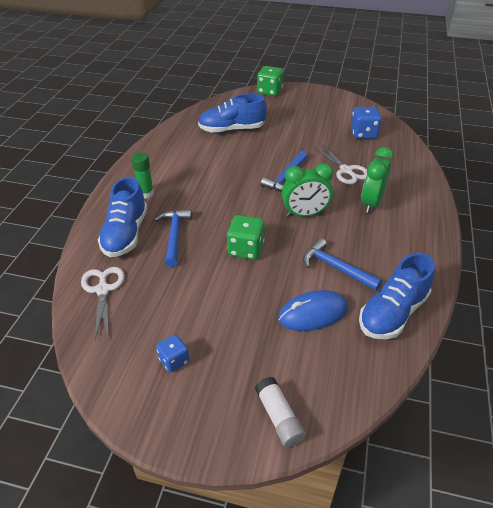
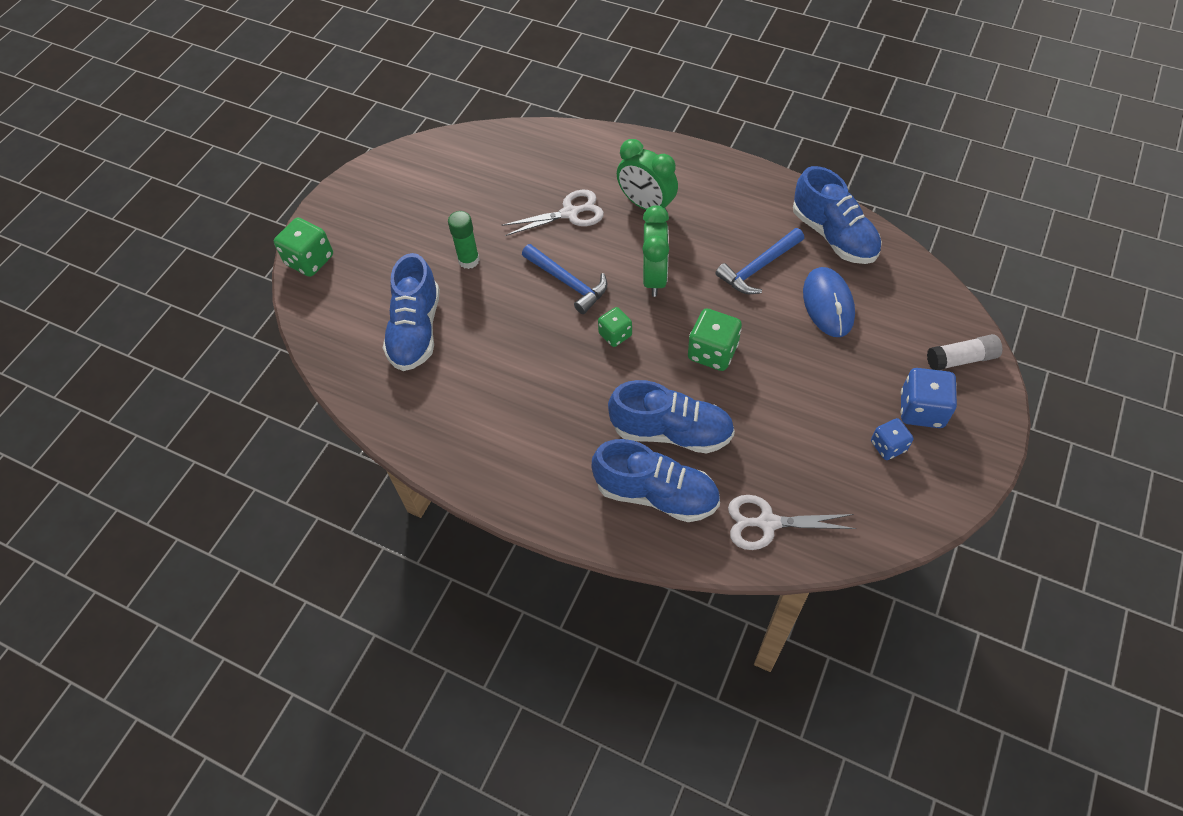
camera: 75 degrees left, 15 degrees up
(146, 193) = (563, 464): green glue stick -> green glue stick (469, 260)
(174, 236) = (671, 432): blue hammer -> blue shoe
(249, 202) = (615, 335): none -> green dice
(363, 134) = (485, 172): blue dice -> blue dice (921, 410)

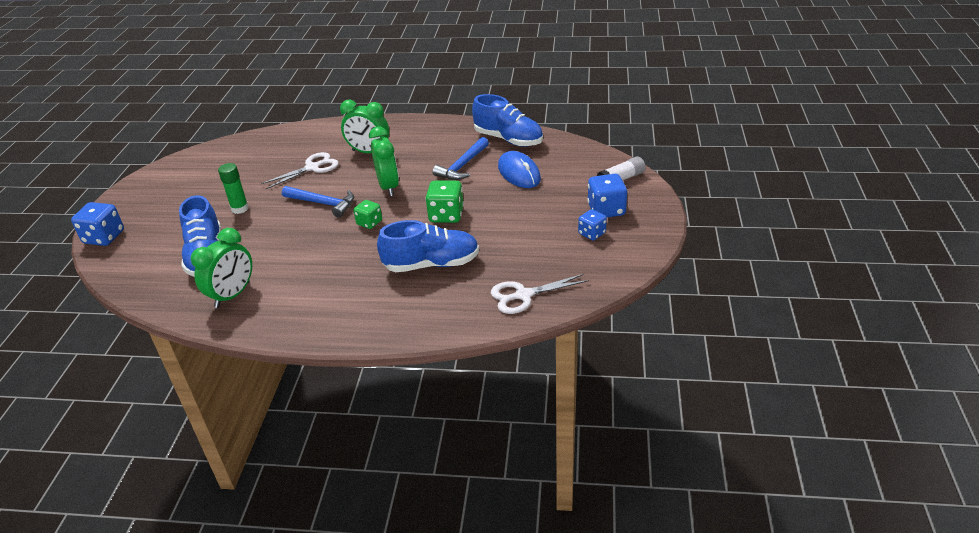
camera: 20 degrees left, 20 degrees down
(310, 260) = (104, 237): green dice -> blue dice
(432, 404) = (233, 295): none -> green clock
(656, 494) = (433, 301): blue shoe -> none

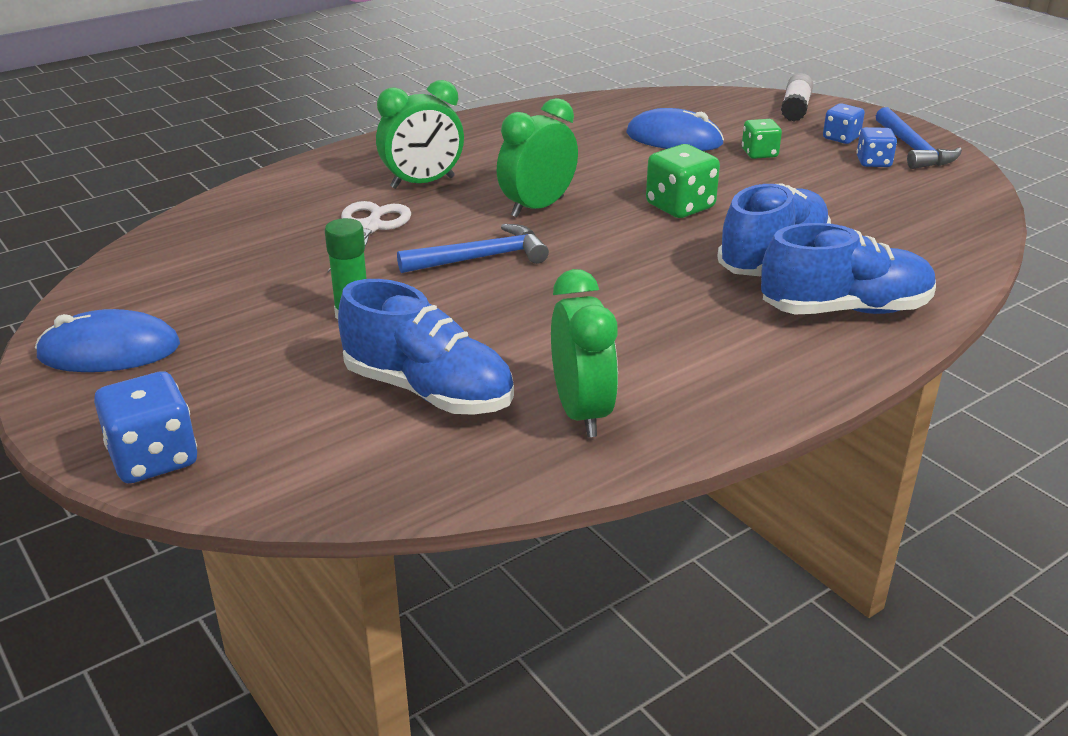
camera: 45 degrees left, 5 degrees down
(156, 186) = (109, 351): none -> blue mouse
(369, 223) = (597, 251): green dice -> green dice (759, 153)
(388, 187) = (537, 207): green clock -> green clock turned 75 degrees counterclockwise
(463, 166) = (589, 154): blue hammer -> blue hammer (913, 149)
(508, 139) = (589, 113): blue shoe -> blue shoe (845, 310)
(523, 295) = (933, 241): white scissors -> none
(606, 210) = (841, 138): blue dice -> blue dice, size x0.63

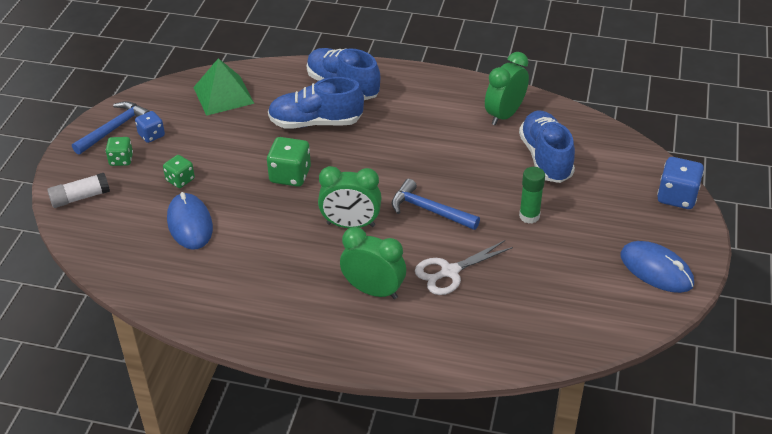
camera: 130 degrees left, 10 degrees up
(841, 138) = (121, 160): blue dice -> green dice
(920, 223) = (223, 95): none -> green pyramid

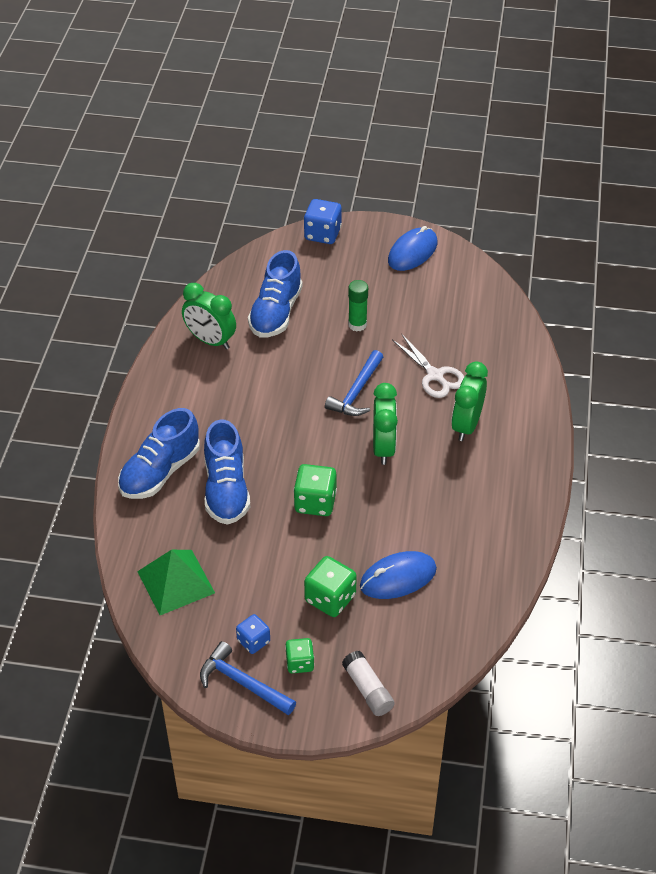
camera: 95 degrees left, 5 degrees up
(180, 180) = (330, 598): green dice -> green dice, size x1.59
(545, 158) = (276, 313): blue shoe -> blue shoe turned 60 degrees counterclockwise

